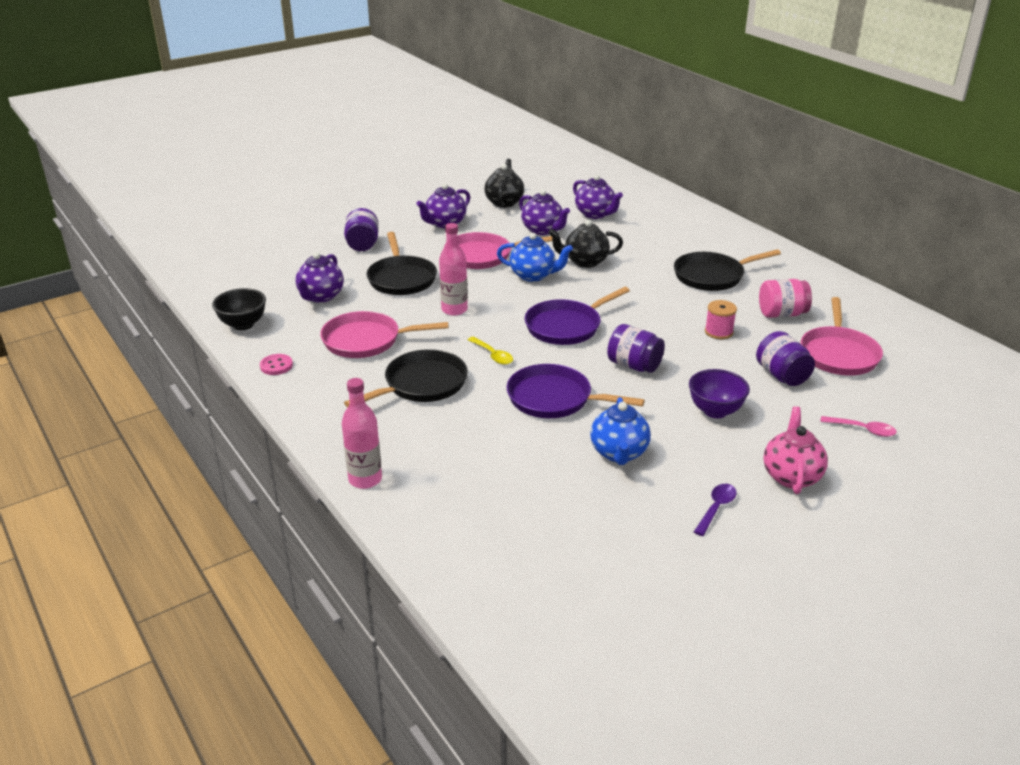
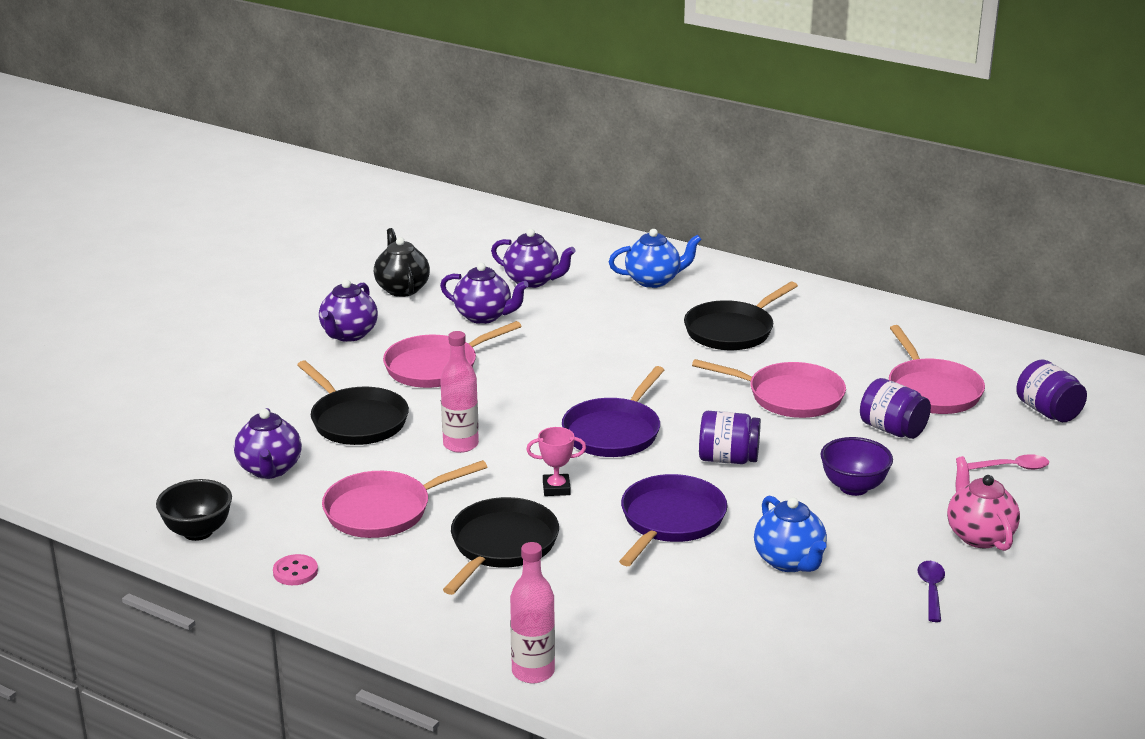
camera: 25 degrees left, 5 degrees down
(362, 245) = (262, 387): purple jar -> purple jar (1048, 412)
(492, 355) = (556, 488): yellow spoon -> pink trophy
(533, 276) = (522, 378): blue teapot -> blue teapot (654, 280)
(554, 399) = (670, 520): purple pan -> purple pan turned 120 degrees clockwise
(585, 262) = (570, 346): black teapot -> none
(718, 332) = (790, 396): pink spool -> pink pan
(781, 314) = (841, 359): pink jar -> none

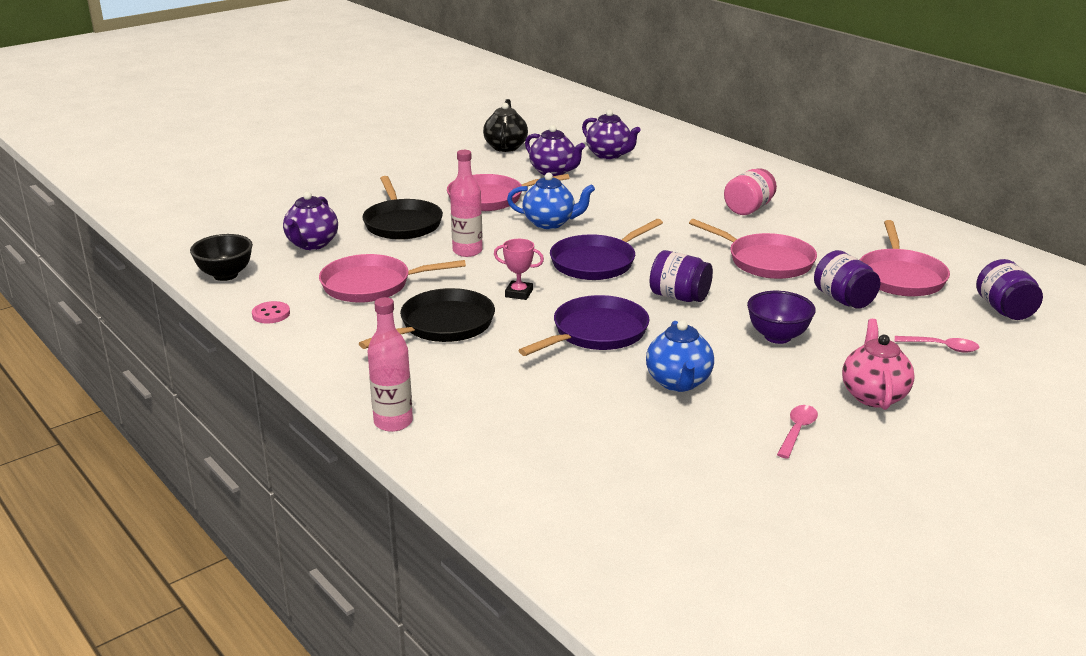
camera: 20 degrees right, 0 degrees up
(348, 334) = (442, 169): purple teapot -> none
(654, 280) = (707, 167): blue teapot -> blue teapot (550, 223)
(732, 331) = (748, 209): black pan -> pink jar
(931, 590) = (797, 431): purple spoon -> pink spoon

